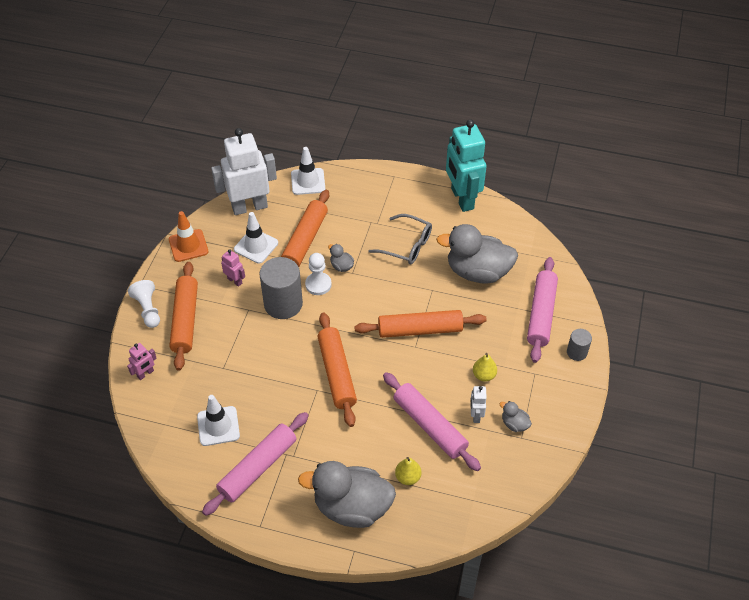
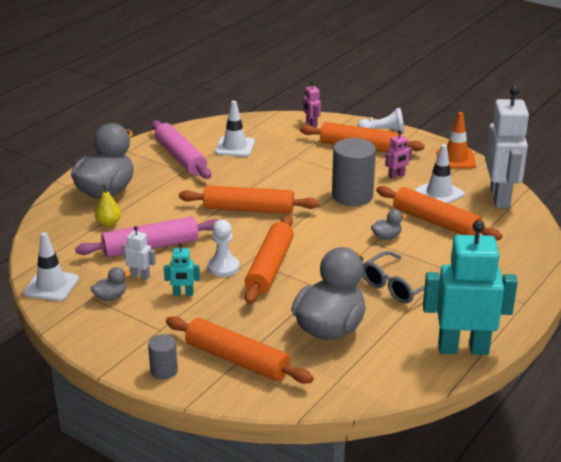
camera: 110 degrees right, 20 degrees down
(308, 181) = (531, 239): white traffic cone -> white traffic cone (51, 286)
(318, 284) = (367, 219): white pawn -> white pawn (223, 267)
(484, 375) = (183, 294): yellow pear -> turquoise robot
(541, 314) = (237, 360): pink rolling pin -> orange rolling pin

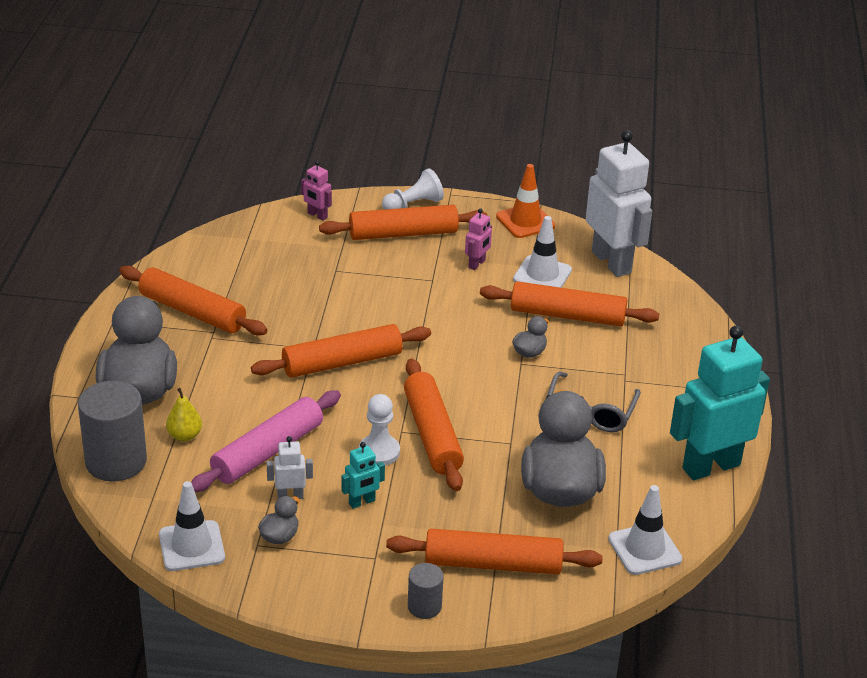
camera: 30 degrees left, 5 degrees up
(180, 157) = (192, 312): pink rolling pin -> orange rolling pin
(235, 147) = (249, 276): white traffic cone -> white traffic cone (644, 549)
(352, 196) = (448, 307): grey cylinder -> grey cylinder (116, 461)

